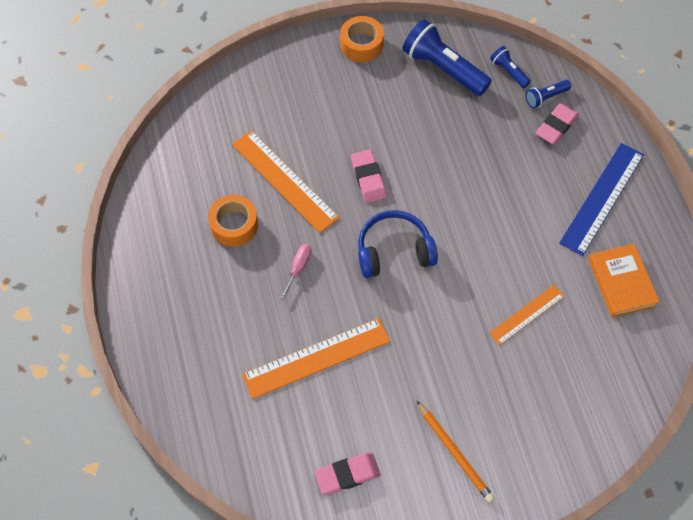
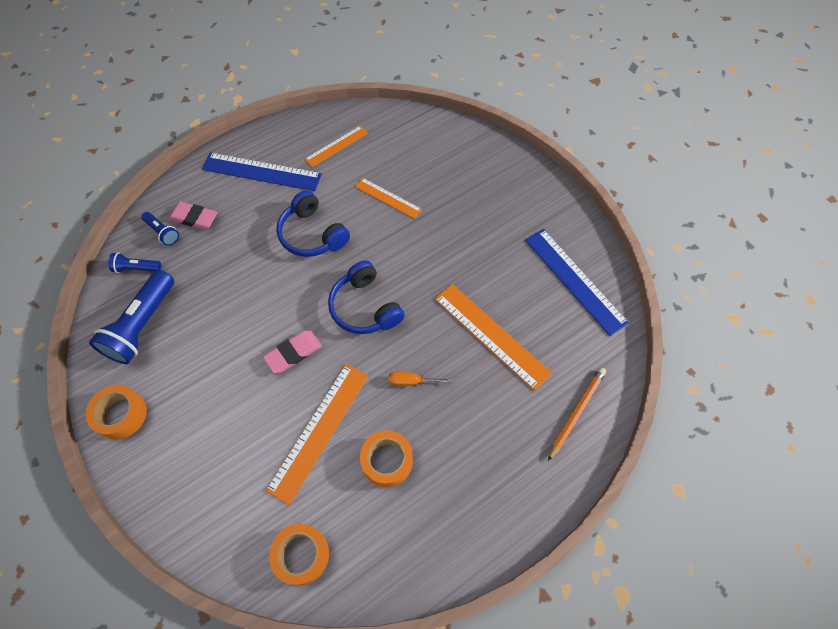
camera: 110 degrees left, 0 degrees up
(190, 144) = (301, 555): none -> orange tape
(298, 268) = (411, 381): pink screwdriver -> orange screwdriver
(347, 474) = (574, 280): pink eraser -> blue ruler
(454, 453) = (521, 216): orange pencil -> orange pencil (576, 412)
(500, 227) = (312, 234): none -> blue headphones
(508, 72) = (136, 268): blue flashlight -> blue flashlight turned 60 degrees clockwise
(621, 282) = (336, 146): orange book -> orange ruler

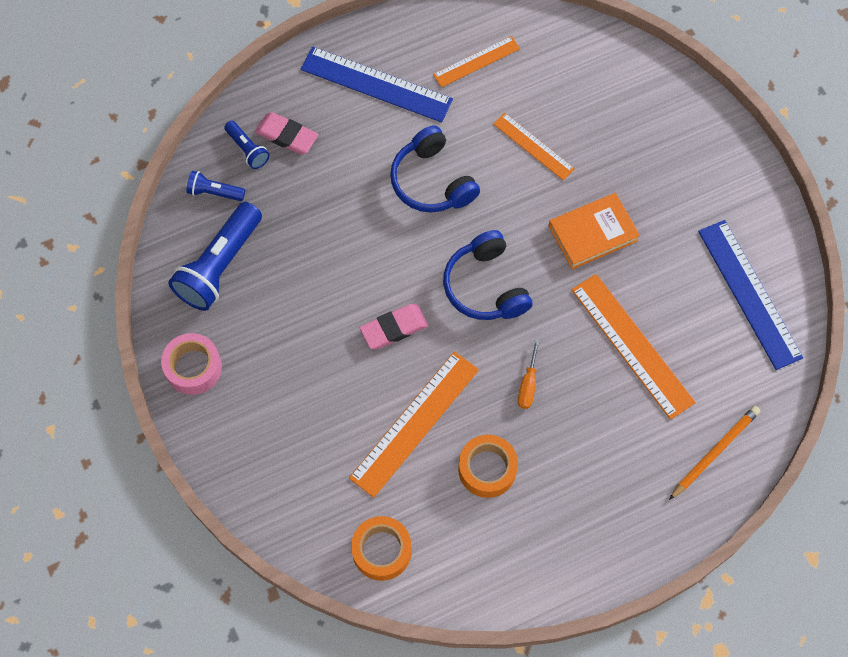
camera: 10 degrees right, 5 degrees up
(121, 414) = (193, 367): orange tape -> pink tape
(411, 381) = (528, 384): orange screwdriver -> orange screwdriver turned 90 degrees counterclockwise
(444, 254) = (593, 233): none -> orange book

